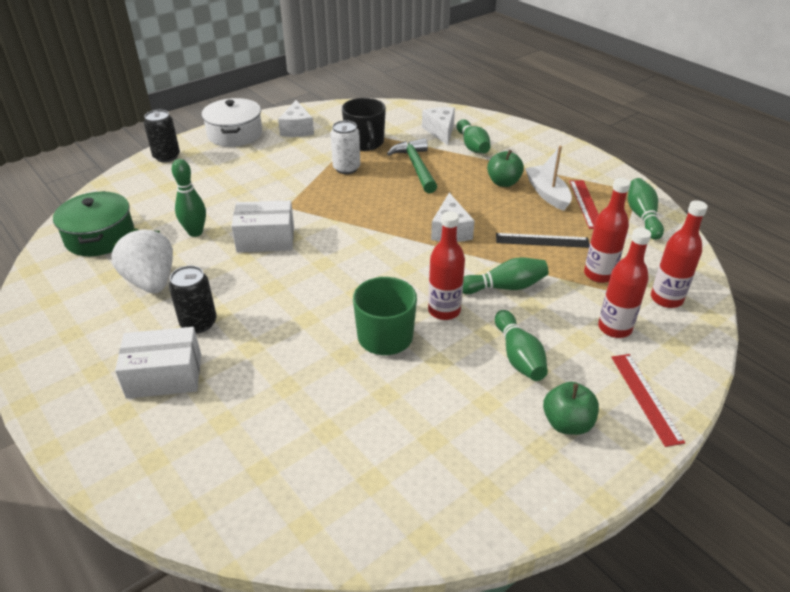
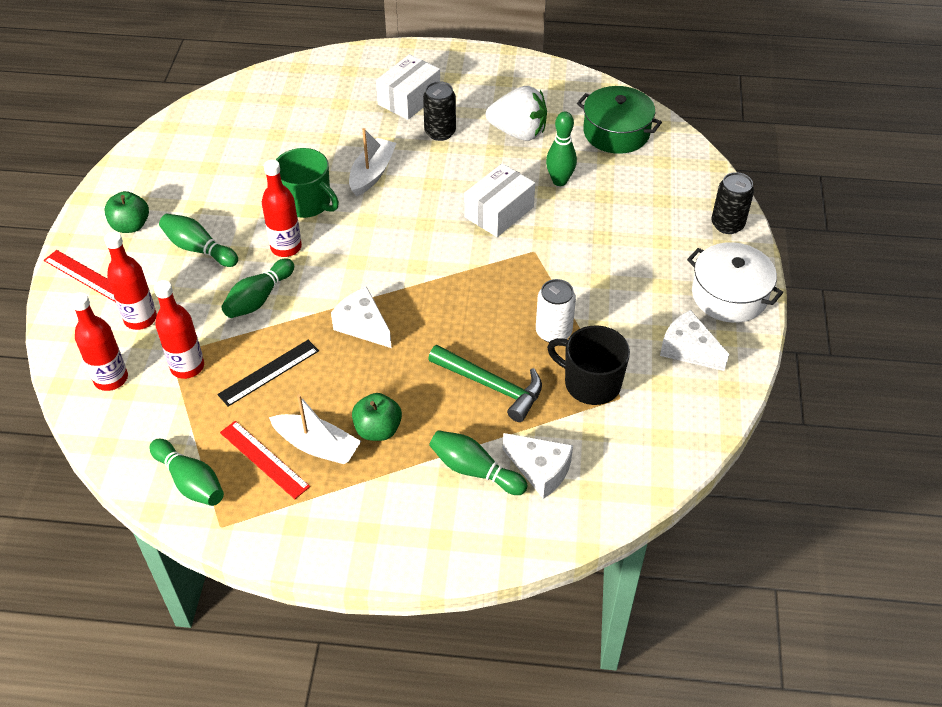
camera: 135 degrees right, 10 degrees up
(302, 325) = (372, 173): none -> white boat

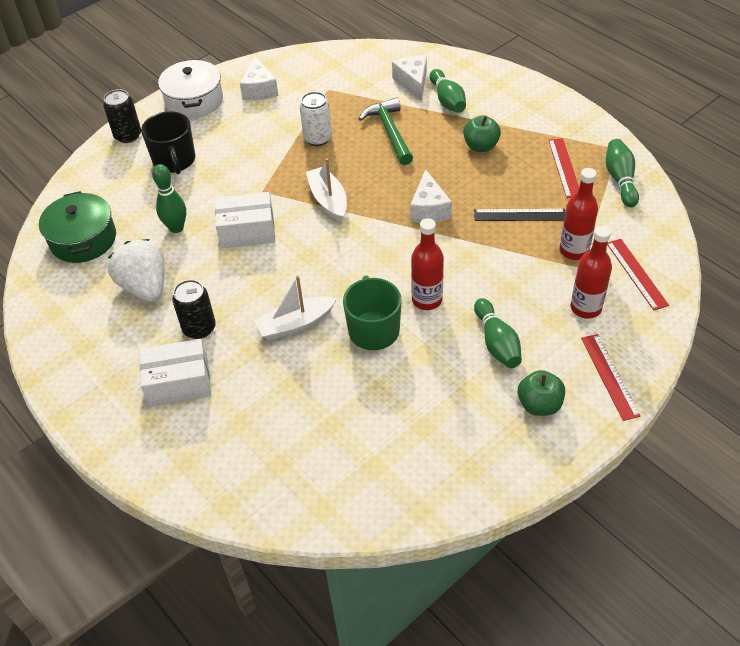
camera: 135 degrees left, 0 degrees up
(111, 379) = (636, 273): red bottle -> red ruler
(259, 298) = (483, 271): green bowling pin -> none
(317, 446) = (525, 157): white boat -> white boat (328, 200)
(591, 383) = (333, 103): black mug -> black mug (174, 160)

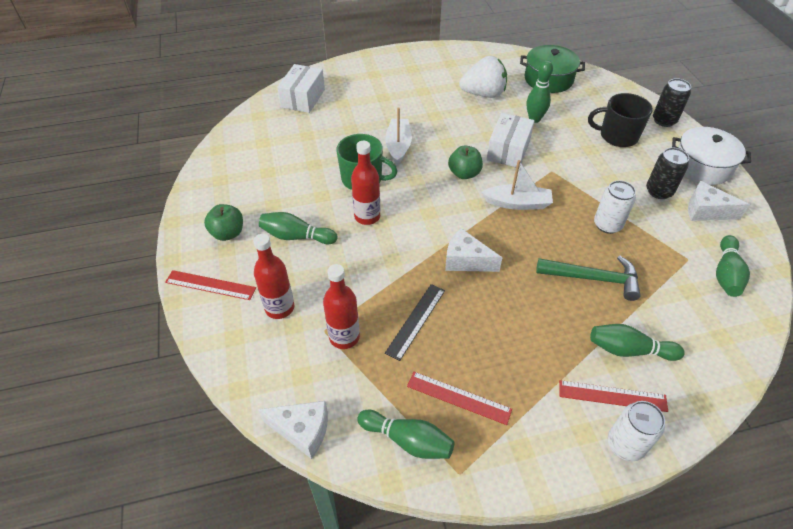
camera: 115 degrees right, 0 degrees up
(179, 383) = (391, 89): white box -> white box (303, 98)
(199, 328) = (429, 106): black can -> black can (659, 191)
(331, 70) = (726, 274): none -> green bowling pin
(413, 82) = (676, 334): white cheese -> white cheese (302, 431)
(481, 146) = (533, 341): green apple -> green apple (464, 173)
(526, 87) = (625, 444): none -> white can
(636, 273) = (282, 368): red ruler -> red ruler (612, 396)

